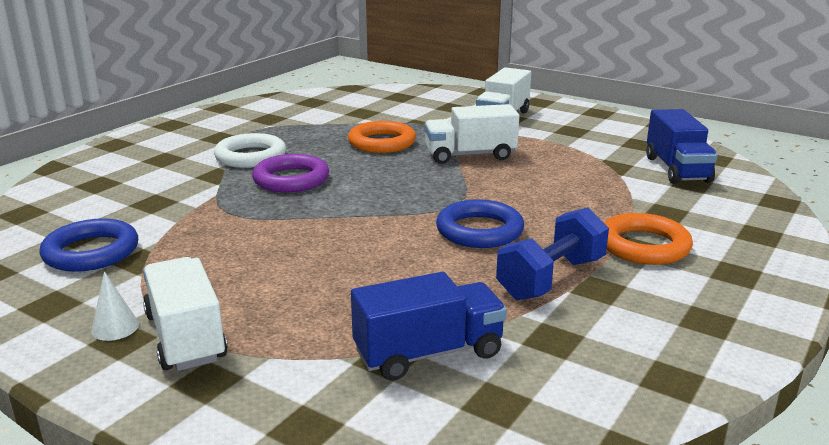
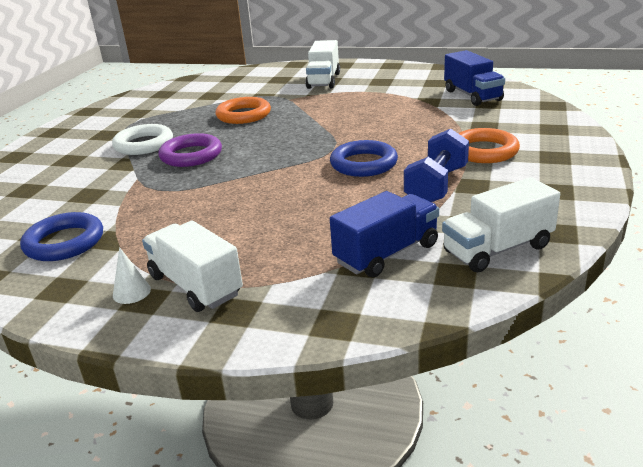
camera: 15 degrees left, 5 degrees up
(470, 155) = (319, 112): white truck -> white truck (497, 249)

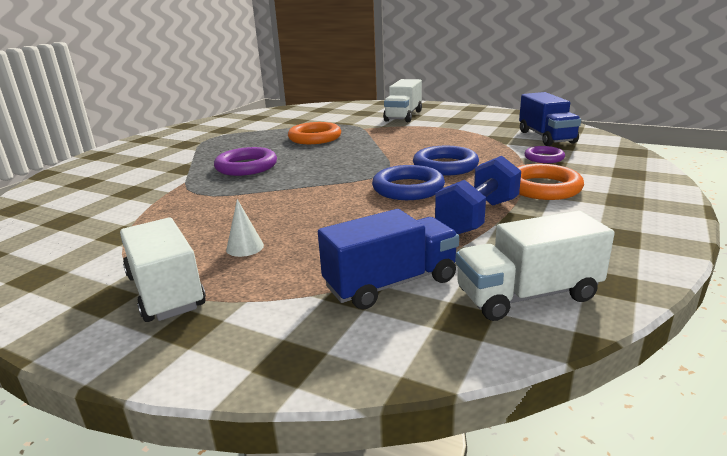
camera: 10 degrees right, 5 degrees down
(64, 242) = (76, 232): blue ring -> blue ring (445, 166)
(131, 292) = (98, 290): white cone -> white cone (245, 247)
(144, 144) = (211, 154): white ring -> none
(476, 119) = (544, 158): none -> purple ring

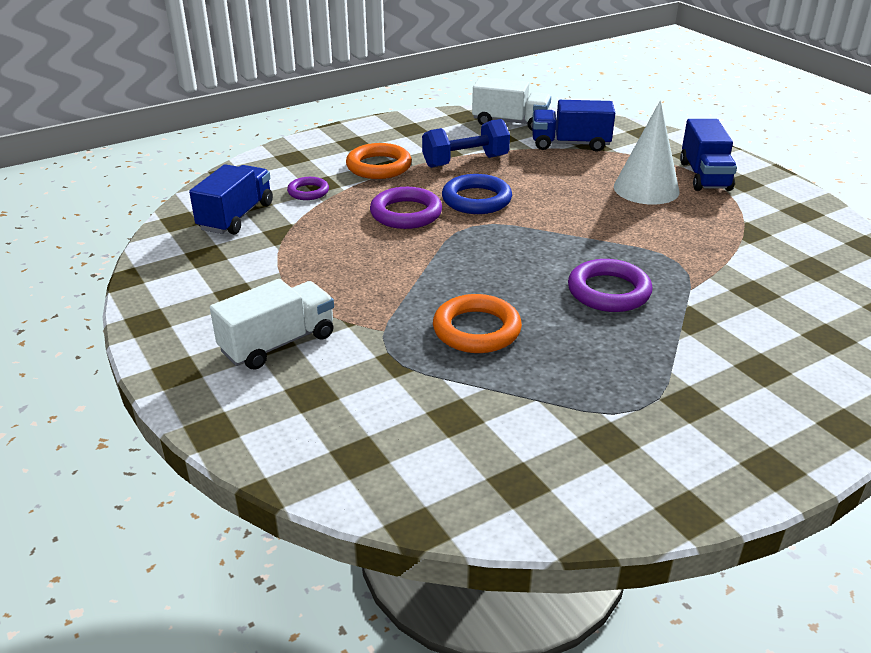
camera: 150 degrees left, 10 degrees up
(165, 291) = (704, 176): white truck -> blue truck
(245, 247) = (646, 189): white cone -> white cone, size x2.27
(445, 166) = (406, 213): blue ring -> purple ring

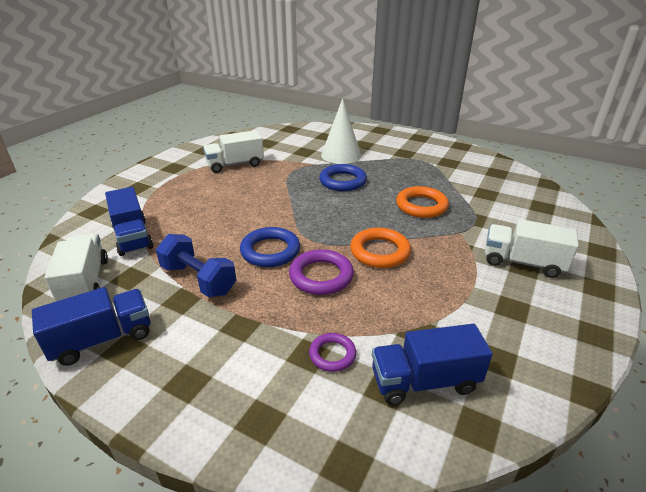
camera: 120 degrees left, 0 degrees up
(379, 166) = (241, 330): orange ring -> orange ring (380, 252)
(608, 291) = (342, 181): purple ring -> blue ring
(646, 189) = (204, 193): white cone -> white cone (341, 155)
(704, 176) = (170, 179): blue truck -> blue truck (102, 339)
(727, 223) = (235, 165): none -> white truck

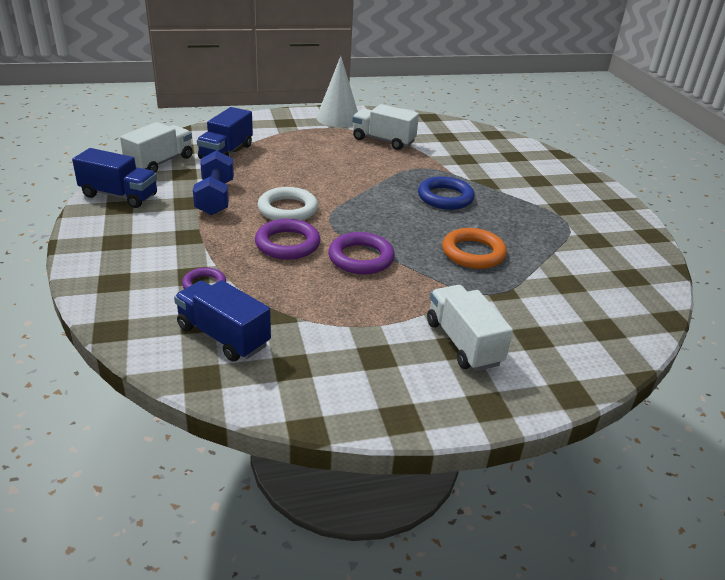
camera: 45 degrees right, 0 degrees up
(270, 251) = (288, 209): blue ring -> white ring
(341, 155) = (492, 177): white cone -> white cone (338, 118)
(380, 252) = (361, 258): orange ring -> purple ring

